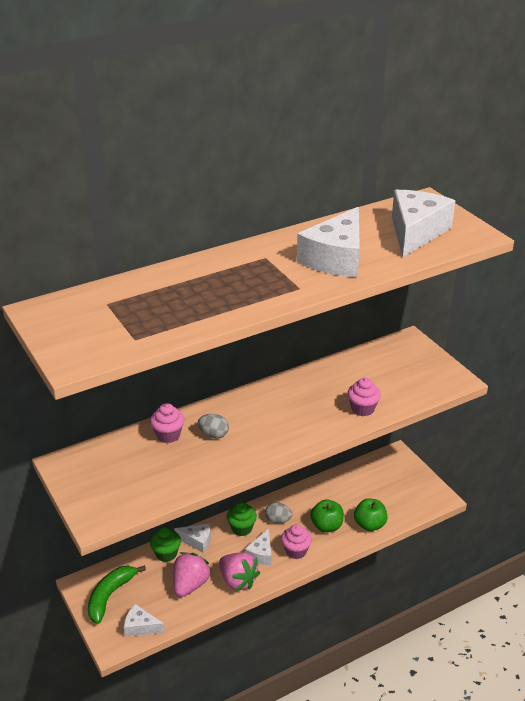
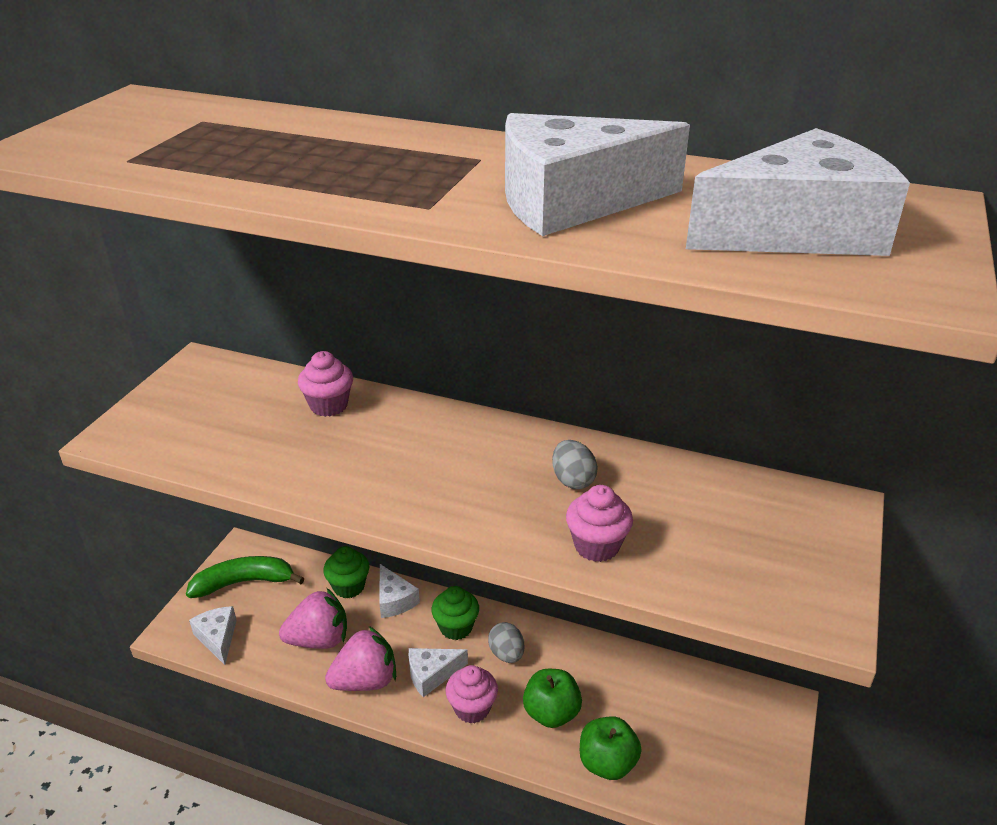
camera: 50 degrees right, 0 degrees up
(213, 435) = (369, 439): grey egg -> grey egg (572, 480)
(238, 580) = (365, 681): pink strawberry -> pink strawberry turned 120 degrees counterclockwise

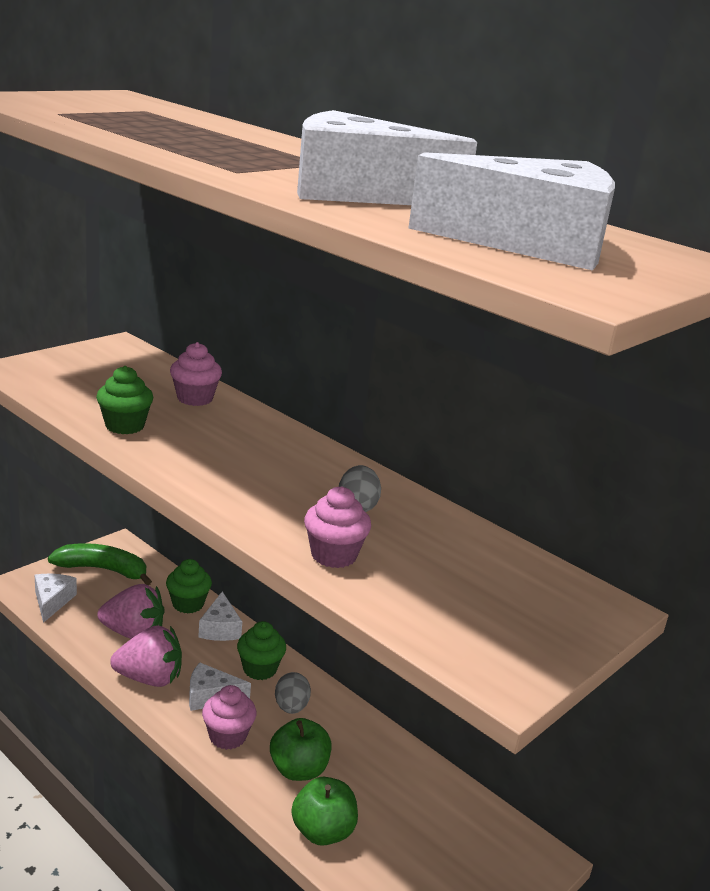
camera: 20 degrees right, 10 degrees down
(290, 467) = (124, 426): none -> green cupcake

